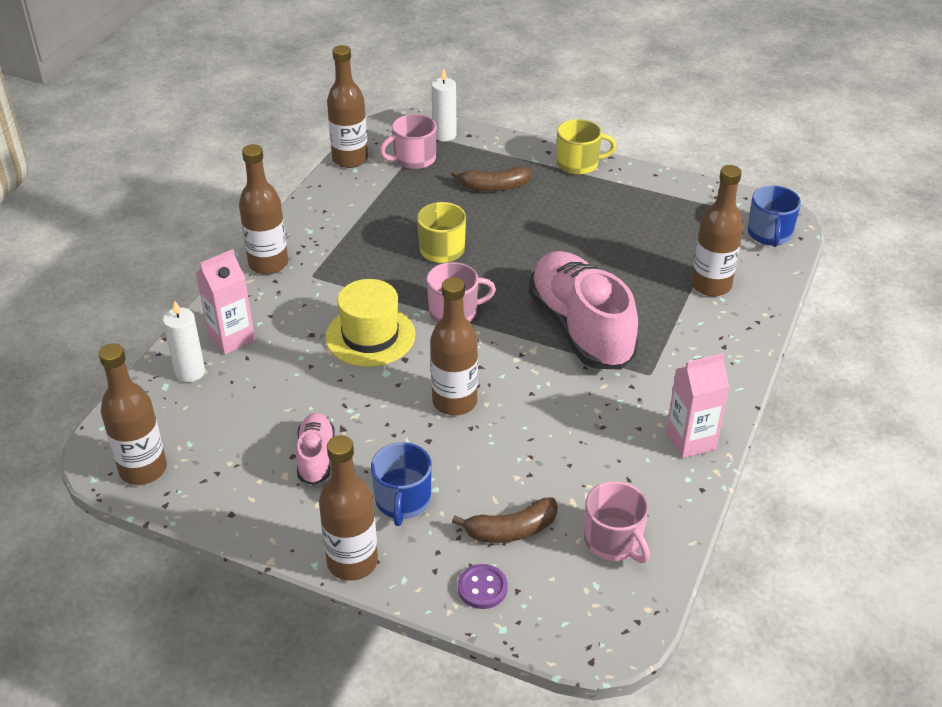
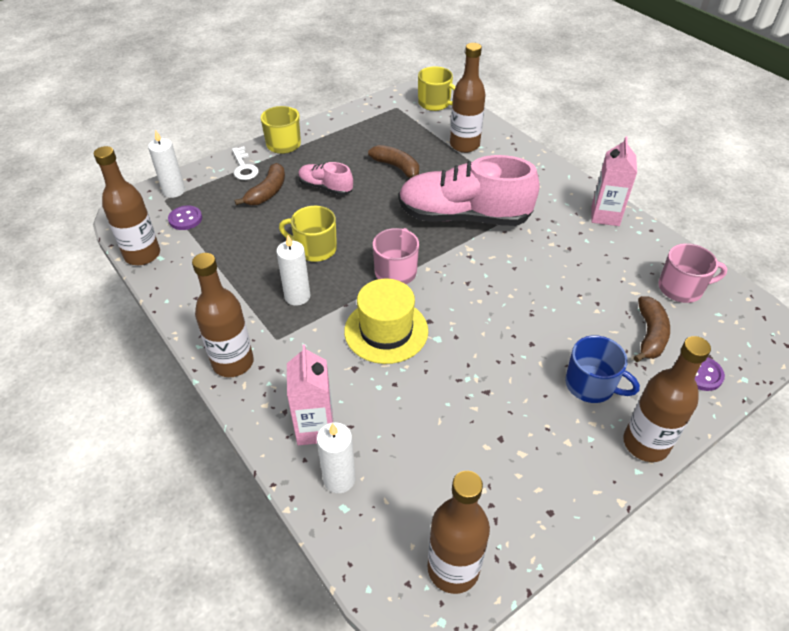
camera: 60 degrees left, 5 degrees up
(316, 457) = (511, 423): pink shoe -> pink shoe (325, 188)
(371, 265) = (297, 296): none -> white candle
(414, 159) = (185, 219): pink mug -> purple button
(454, 402) = (498, 312): brown bottle -> none
(517, 157) = (244, 167): none -> white key
(617, 252) = (397, 167): none -> brown banana
(769, 234) = (435, 103): blue mug -> yellow mug

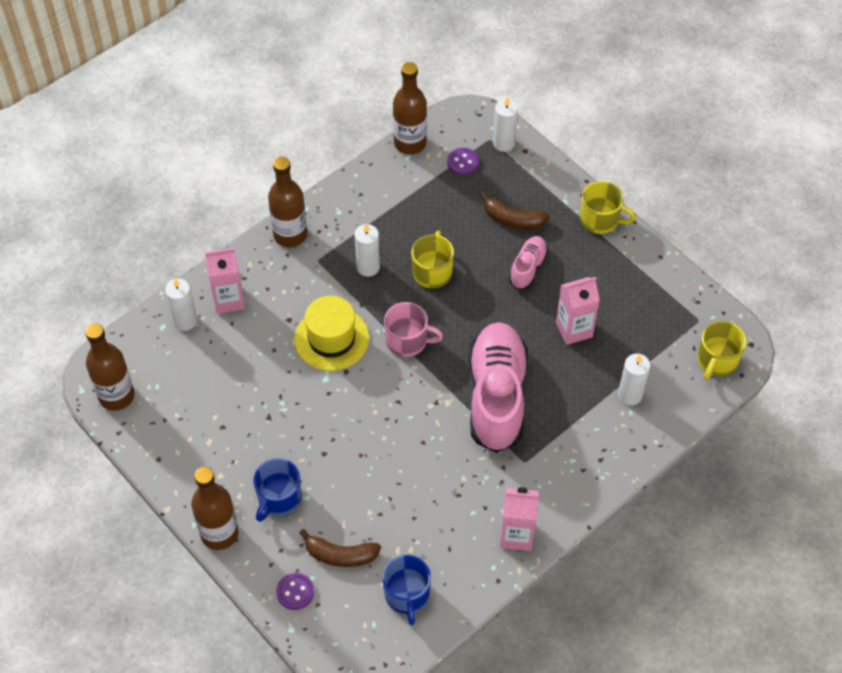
camera: 85 degrees right, 10 degrees up
(244, 167) = (551, 192): white key -> none
(397, 167) = (574, 329): brown banana -> pink carton
(464, 145) = (630, 395): brown bottle -> white candle
(681, 288) = (407, 595): pink mug -> blue mug

